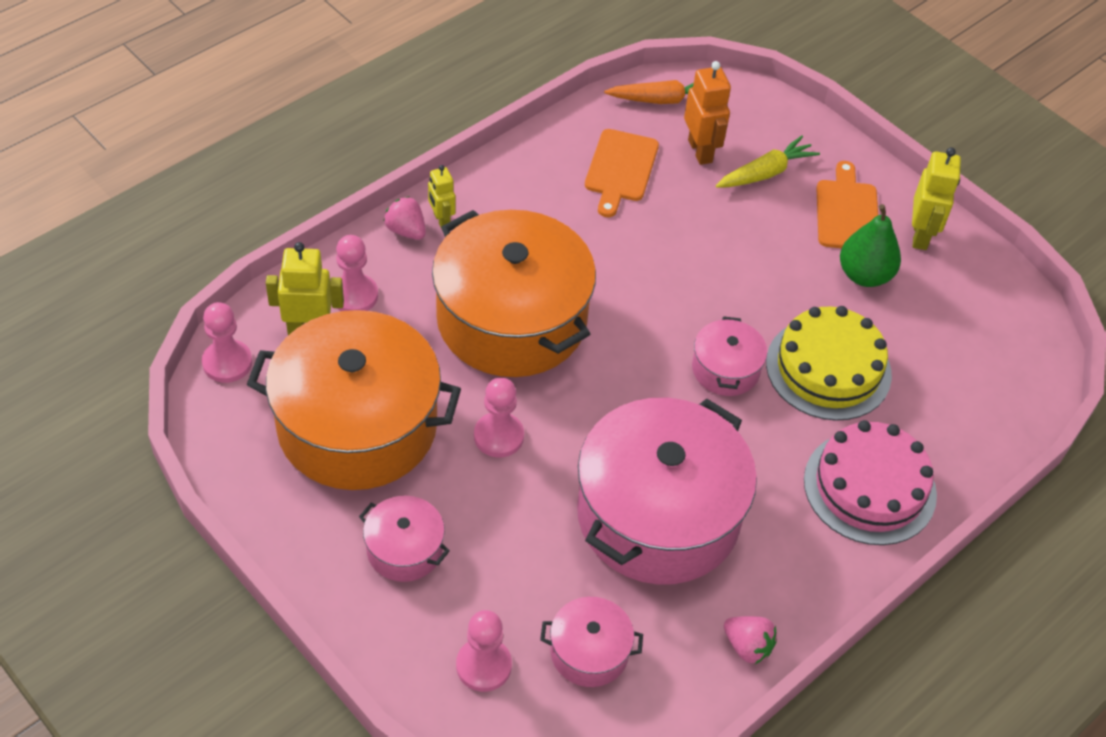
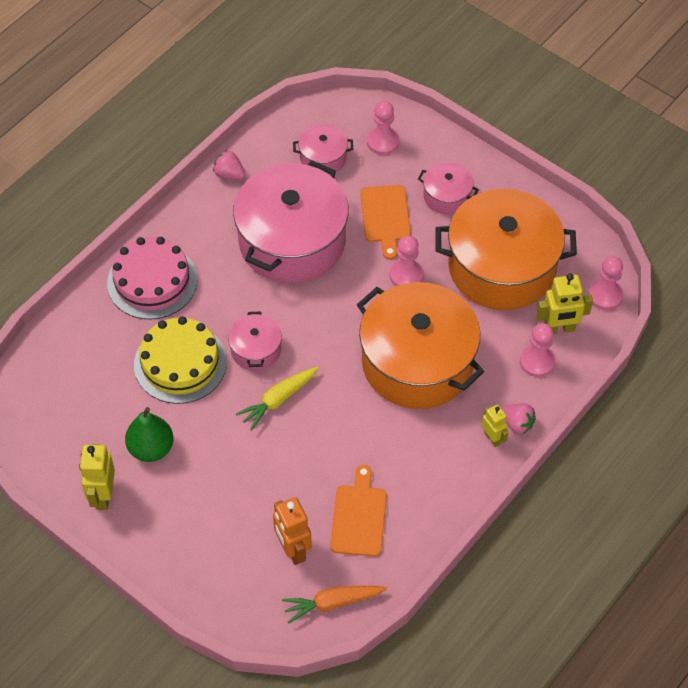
camera: 175 degrees right, 5 degrees up
(765, 173) = (235, 536): yellow carrot -> yellow carrot (278, 400)
(847, 212) = (164, 508): orange cutting board -> orange cutting board (385, 217)

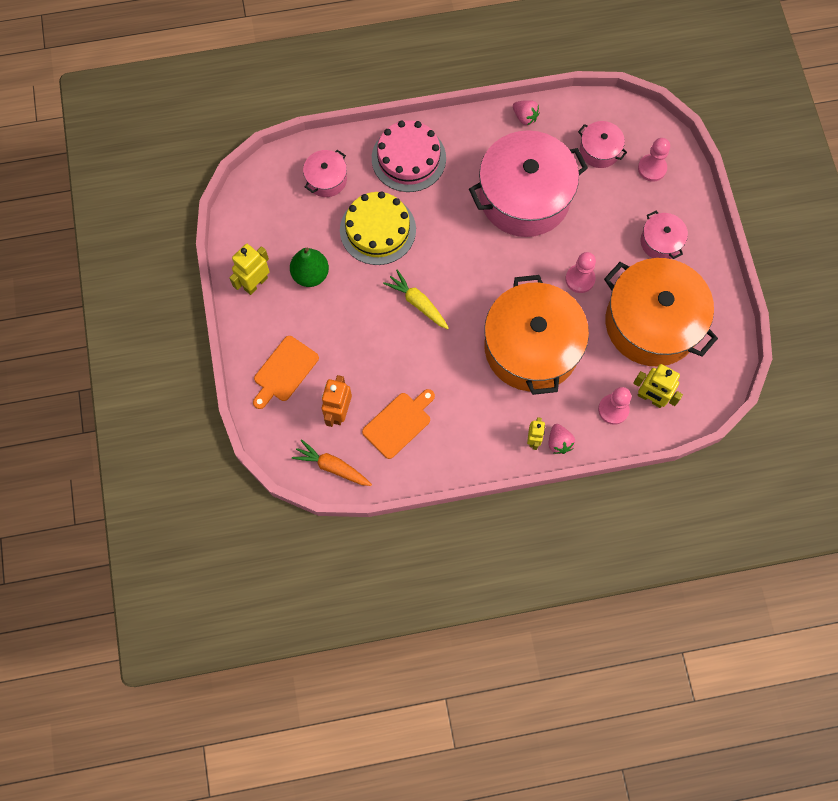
camera: 40 degrees right, 15 degrees up
(229, 174) = (525, 117): pink strawberry -> pink strawberry turned 150 degrees clockwise
(256, 350) = (433, 257): pink pot -> pink pot (326, 179)
(278, 400) = (418, 303): yellow carrot -> yellow carrot turned 45 degrees clockwise
(385, 217) = (603, 226): orange cutting board -> orange cutting board (284, 371)
(605, 295) = (706, 399): pink pawn -> none

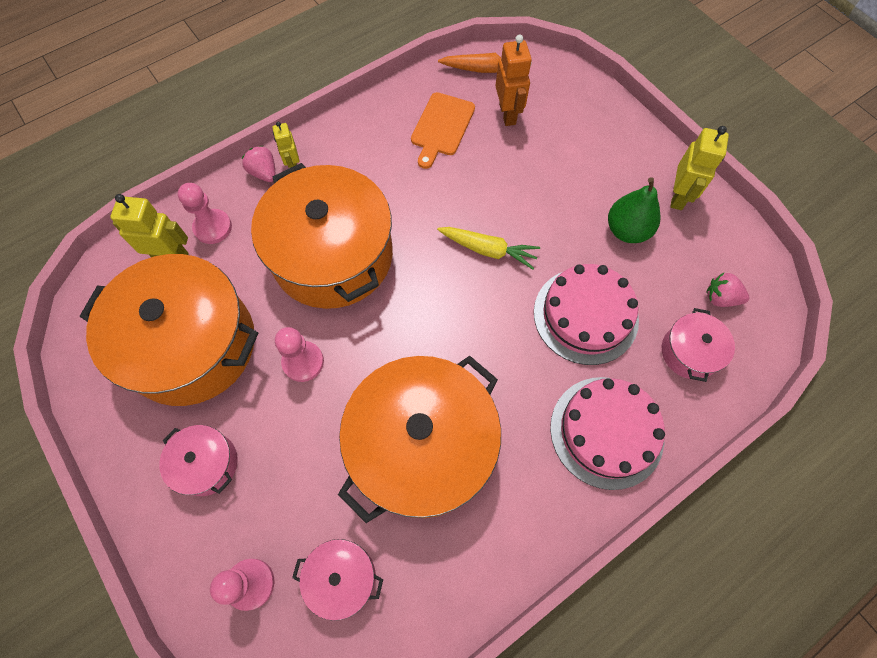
camera: 155 degrees right, 5 degrees down
(284, 371) = (586, 127): orange cutting board -> none
(378, 230) = (585, 315): yellow cake -> pink cake
(524, 197) = (422, 446): pink pot -> orange pot
(525, 117) = (479, 583): pink strawberry -> pink strawberry (720, 298)

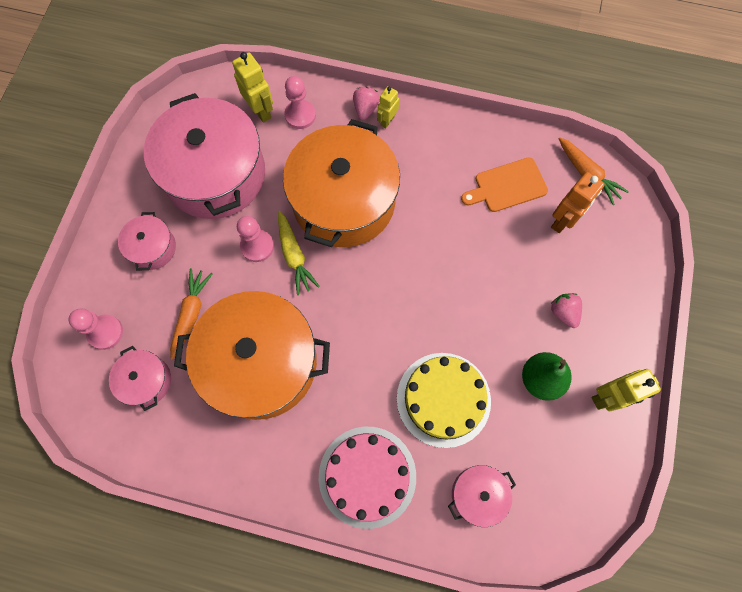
camera: 50 degrees right, 5 degrees up
(191, 345) = (215, 174): orange pot -> pink pot
(313, 477) = (191, 314): none -> orange carrot
(488, 250) = (436, 294): yellow carrot -> yellow carrot (294, 255)
(585, 315) = (443, 399): pink cake -> yellow cake
(720, 298) = (544, 488): pink strawberry -> pink strawberry (563, 312)

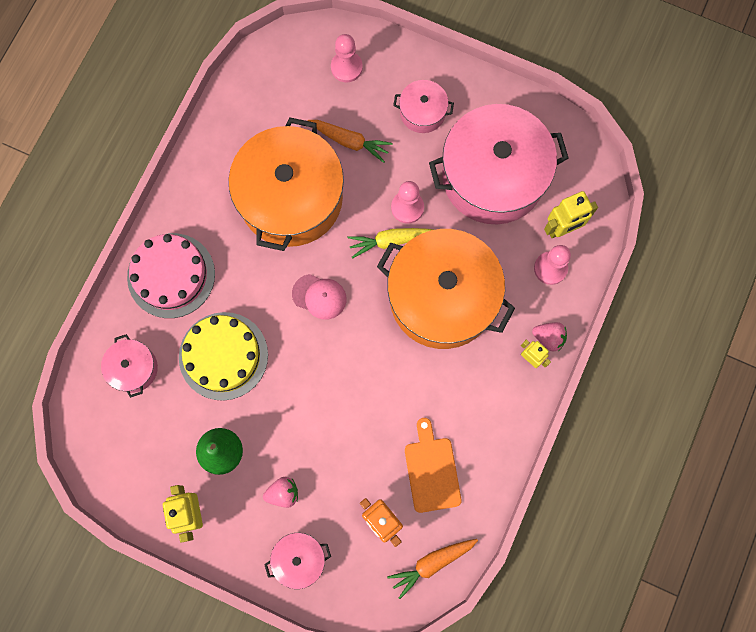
camera: 100 degrees right, 5 degrees up
(146, 381) = (295, 99): pink pot -> pink pot (299, 559)
(363, 314) = (319, 296): none -> pink cap

